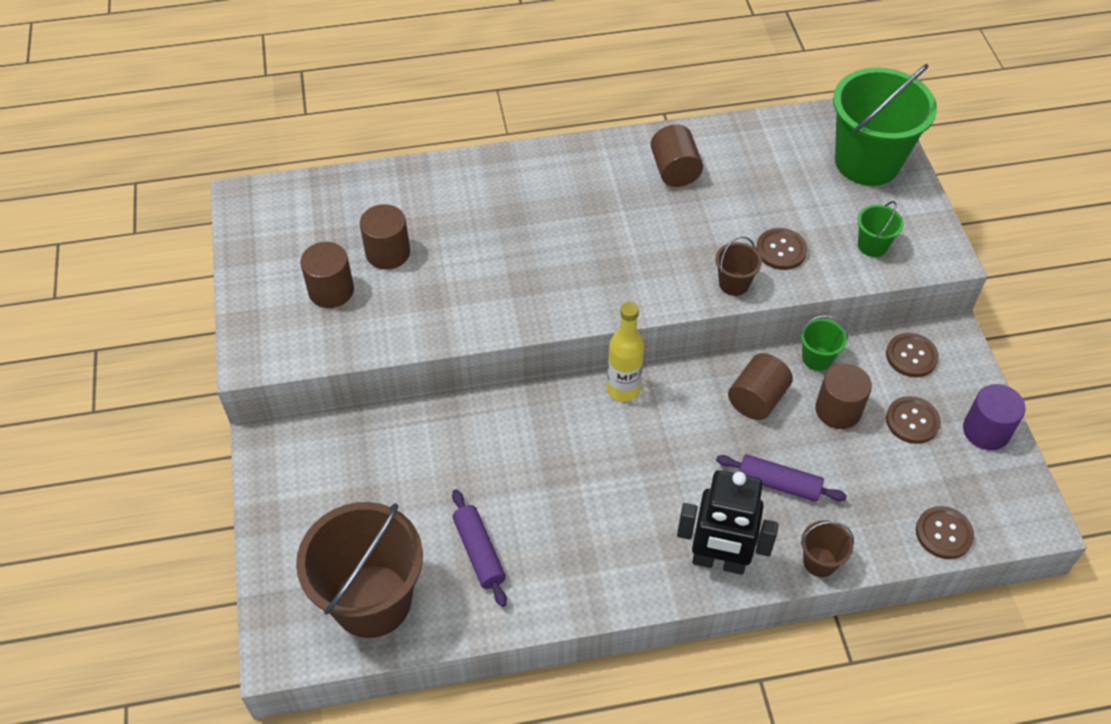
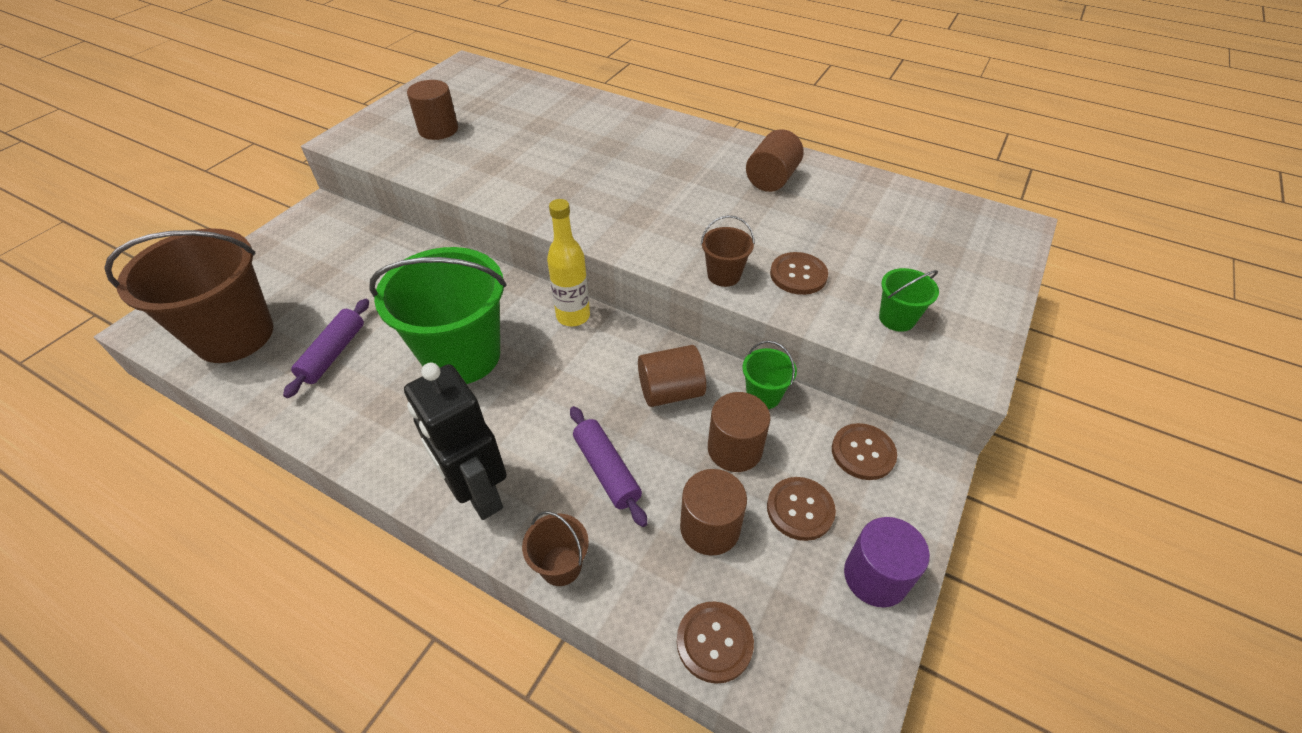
camera: 40 degrees right, 5 degrees down
(388, 253) = (501, 128): brown cylinder -> brown cylinder (710, 528)
(867, 162) = (966, 255): green bucket -> green bucket (462, 356)

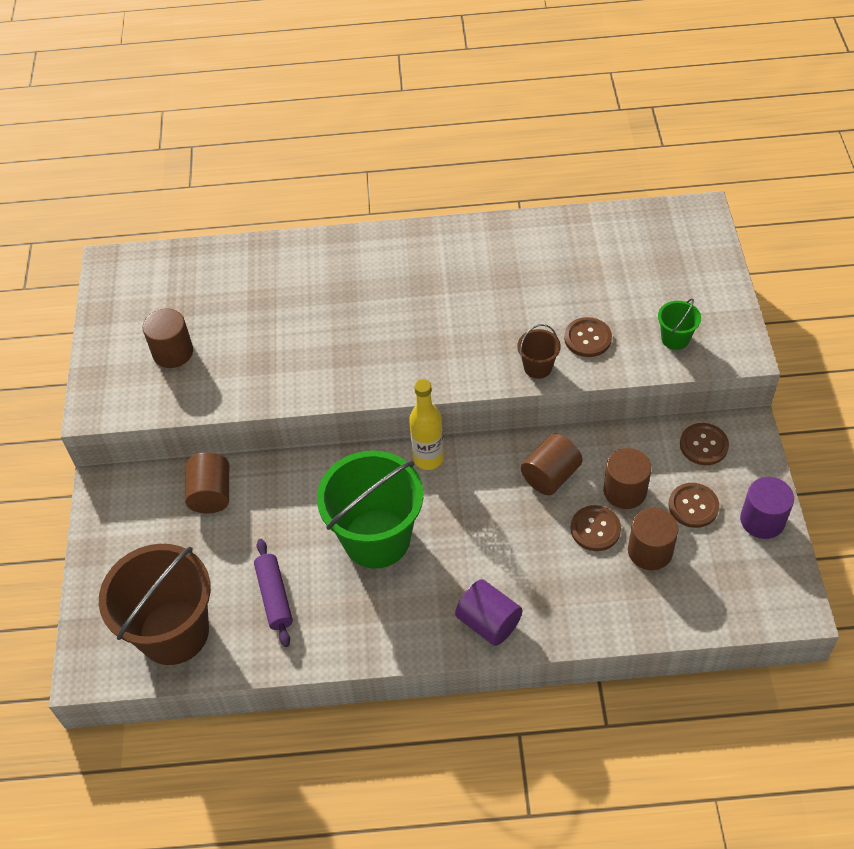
camera: 30 degrees left, 5 degrees up
(478, 494) = (488, 622): black robot -> purple cylinder
(561, 565) = (582, 630): brown bucket -> none
(606, 470) = (556, 555): purple rolling pin -> none
(714, 642) = (703, 613): brown button -> brown button (595, 529)
(763, 395) = (613, 441): green bucket -> none
(771, 179) = (501, 258): brown cylinder -> brown cylinder (211, 494)

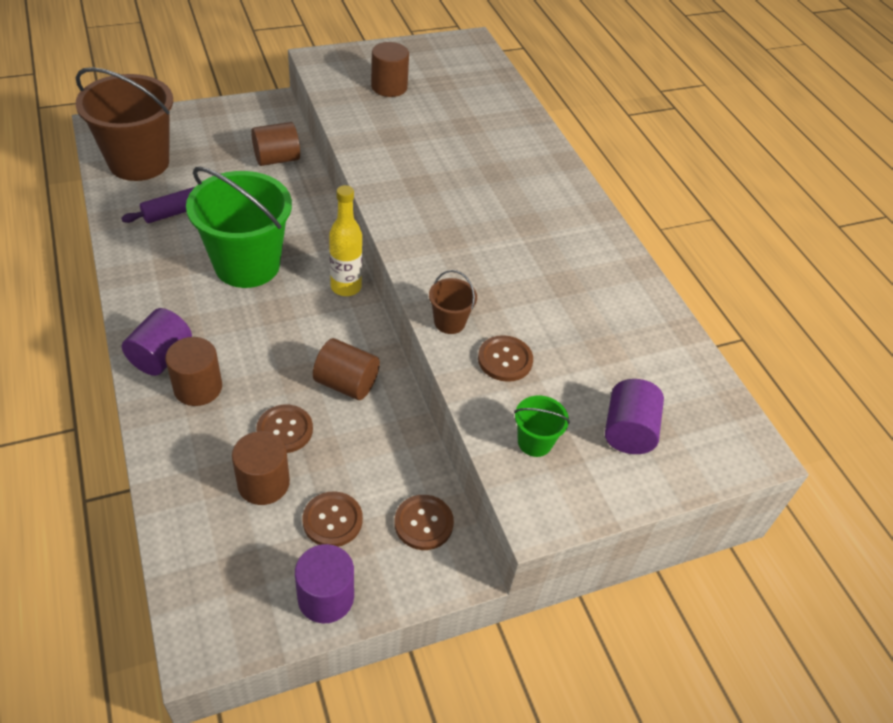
camera: 65 degrees right, 5 degrees down
(624, 491) = (340, 451): brown cylinder -> brown cylinder (198, 387)
(672, 279) = (628, 431): none -> purple cylinder

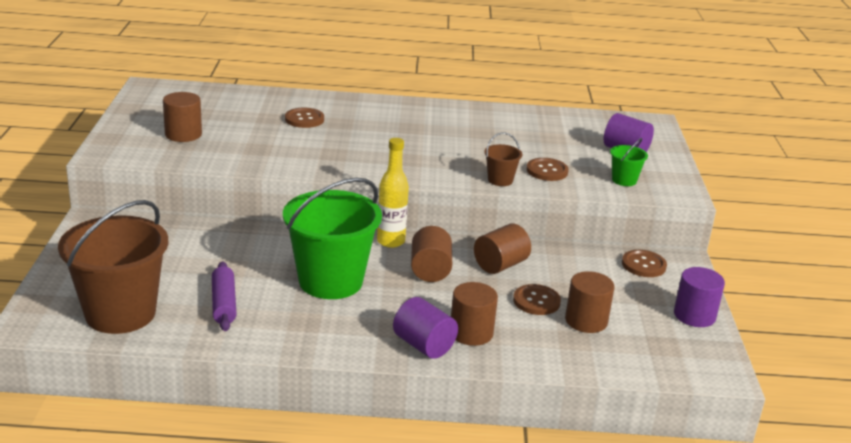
camera: 65 degrees left, 20 degrees down
(277, 159) = (187, 237): brown cylinder -> brown cylinder (430, 270)
(332, 520) = (630, 299): brown button -> brown button (304, 119)

